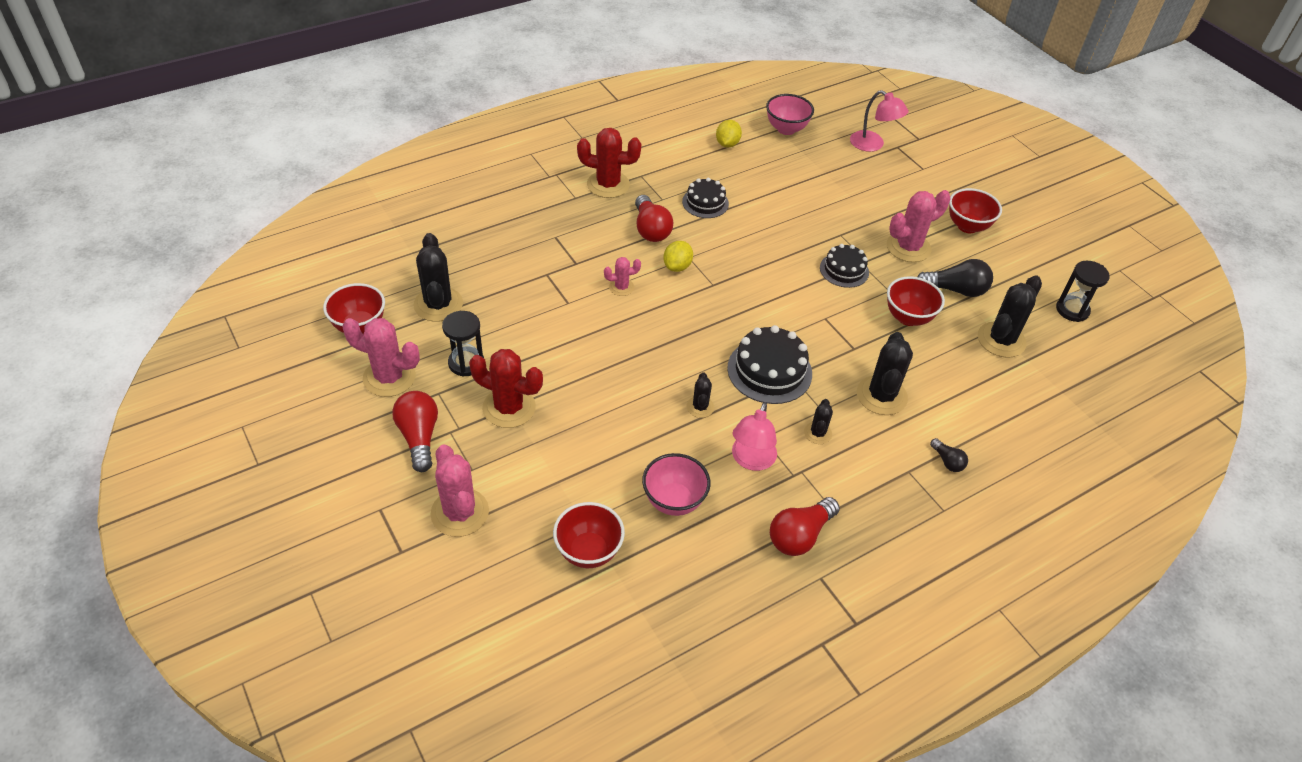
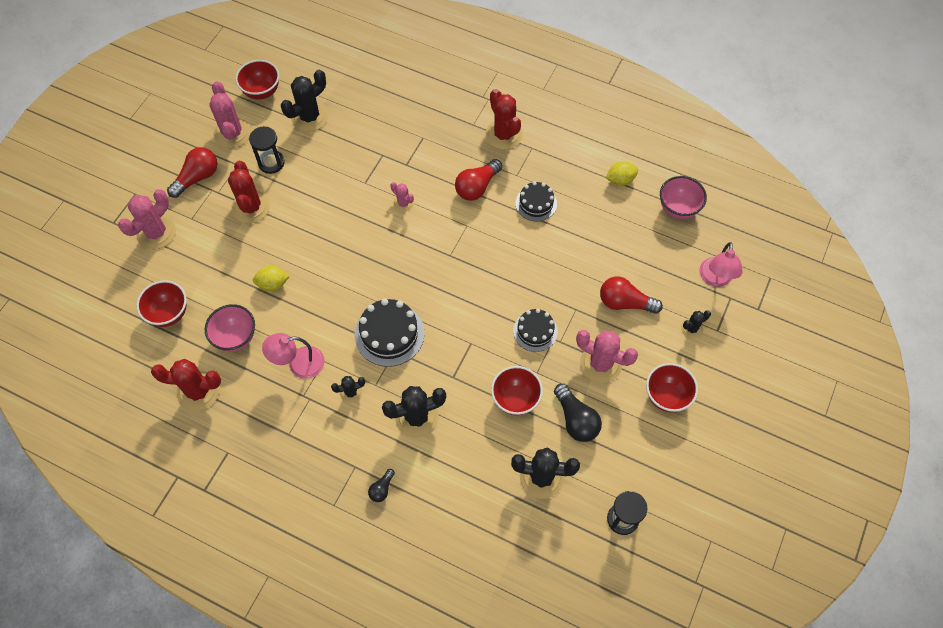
camera: 60 degrees right, 15 degrees up
(677, 266) = (451, 224): yellow lemon -> yellow lemon (273, 284)
(700, 407) = (325, 310): black cactus -> black cactus (691, 329)
(720, 570) = (198, 391): none -> red cactus
(800, 535) = (254, 424): red light bulb -> red light bulb (624, 302)

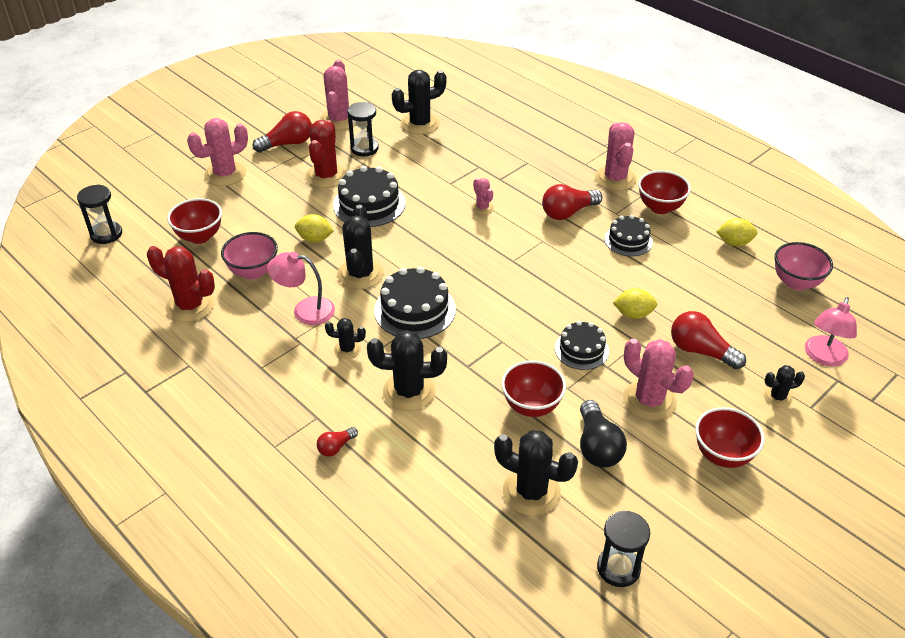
camera: 20 degrees right, 20 degrees down
(81, 337) = (106, 234): none -> black hourglass
(262, 92) = (383, 97): red bowl -> red bowl (660, 207)
(303, 229) = (369, 204): none -> black cake
(329, 310) = (360, 274): none -> black cactus
(382, 489) = (336, 447): black light bulb -> red light bulb
(504, 135) = (615, 178): red cactus -> pink cactus
(563, 282) = (633, 314): none -> yellow lemon

